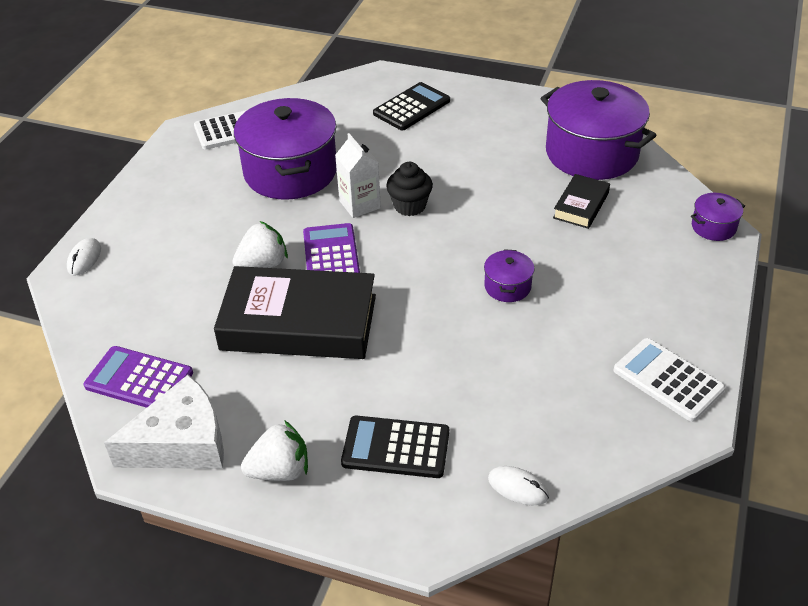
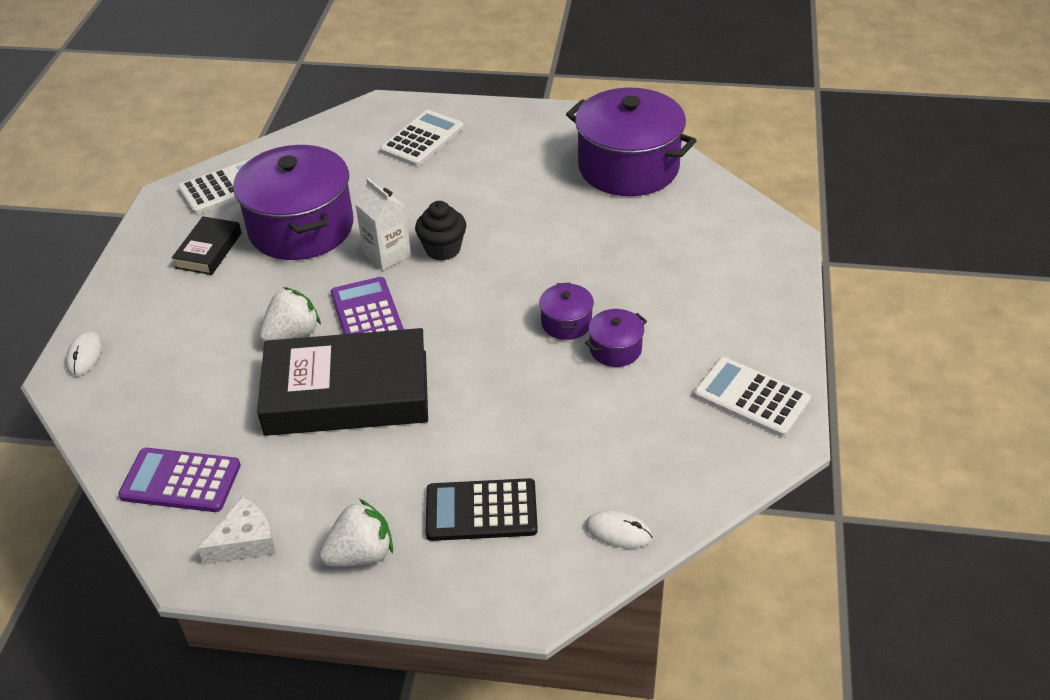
camera: 10 degrees left, 0 degrees up
(182, 442) = (245, 541): white cheese -> white cheese, size x0.59
(411, 107) = (422, 139): black calculator -> white calculator
(581, 205) = (627, 226): black book -> black book (208, 250)
(713, 227) = (770, 231): purple pot -> purple pot (615, 349)

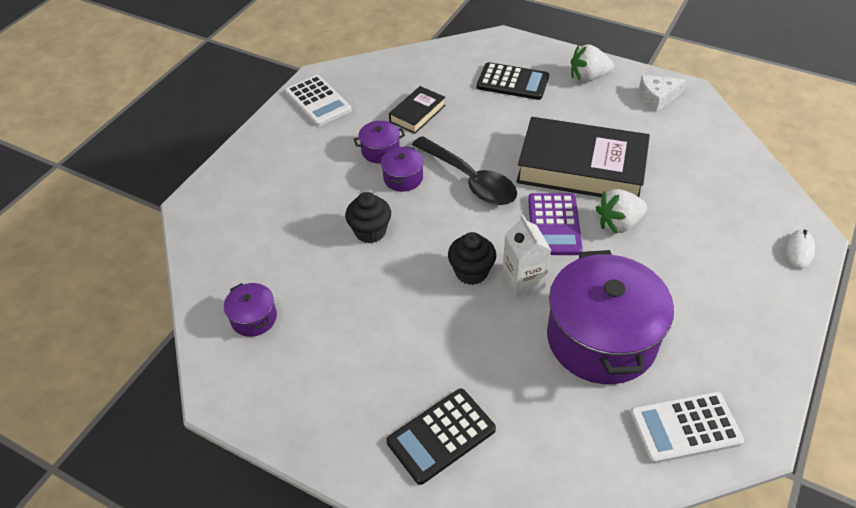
camera: 160 degrees left, 5 degrees up
(181, 481) = (702, 138): purple calculator -> none
(208, 250) = (698, 337): black book -> black book (417, 113)
(422, 139) = (441, 435): white calculator -> black calculator
(484, 341) = (470, 179): none -> black spoon
(568, 259) = (370, 231): none -> black cupcake
(618, 532) = (441, 57): white mouse -> none
(628, 167) = (254, 318): purple pot -> purple pot, size x0.44

